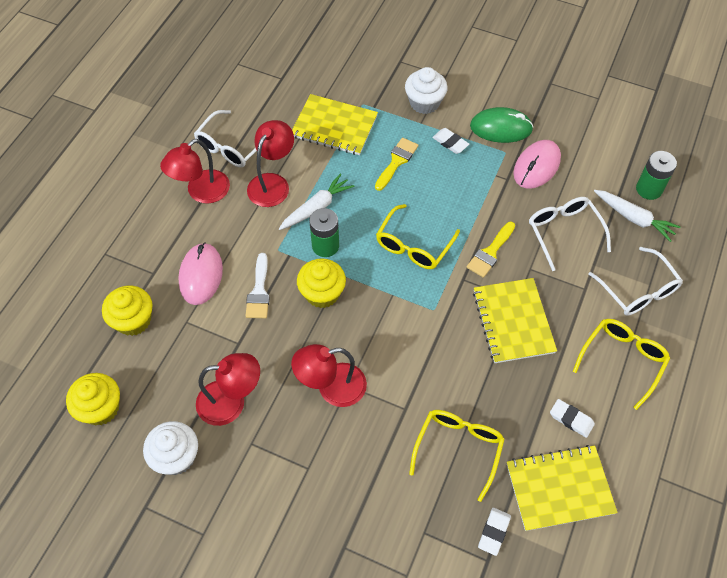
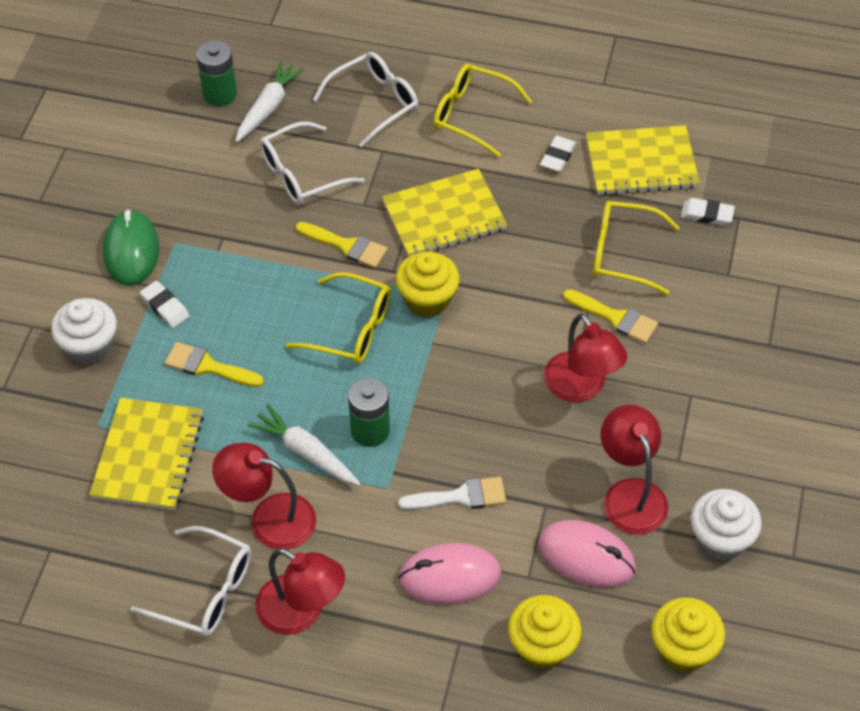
camera: 100 degrees left, 5 degrees down
(322, 293) = (447, 421): yellow cupcake -> yellow cupcake (427, 299)
(393, 427) = (615, 318): none -> yellow brush
(450, 143) = (165, 307): white eraser -> white eraser turned 75 degrees counterclockwise
(536, 166) = (197, 207): pink mouse -> pink mouse (586, 556)
(559, 488) = (641, 163): yellow notebook -> yellow notebook turned 75 degrees counterclockwise

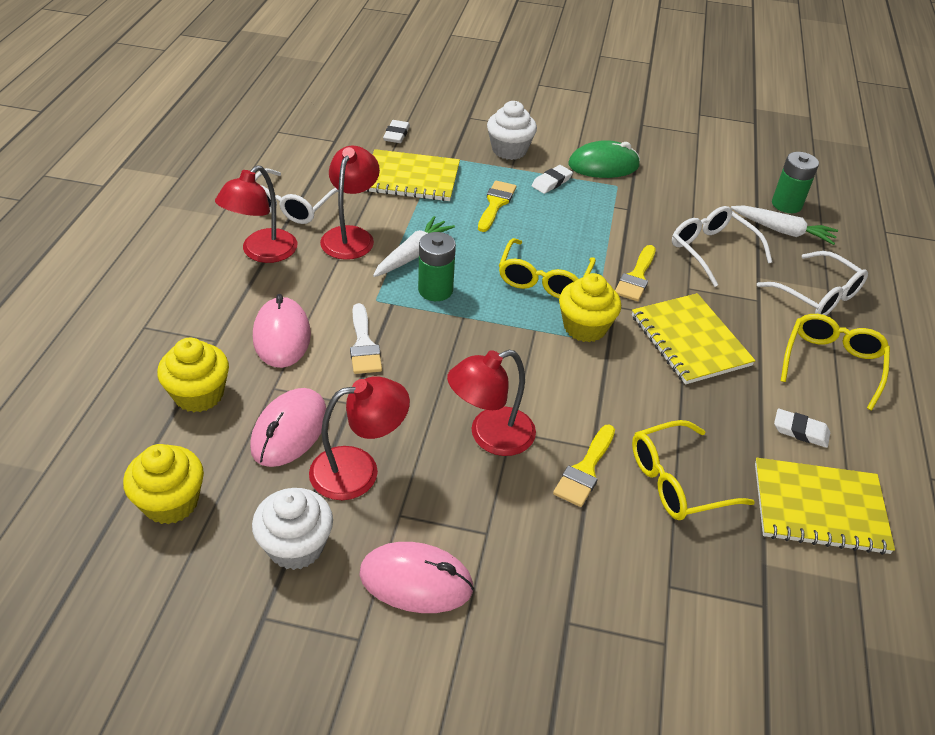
camera: 85 degrees right, 10 degrees down
(622, 253) = (677, 481): yellow glasses -> yellow glasses turned 120 degrees counterclockwise
(641, 163) = (819, 508): yellow notebook -> yellow notebook turned 75 degrees counterclockwise
(707, 214) = (759, 570): white eraser -> white eraser (396, 134)
(744, 447) = (416, 581): none -> pink mouse

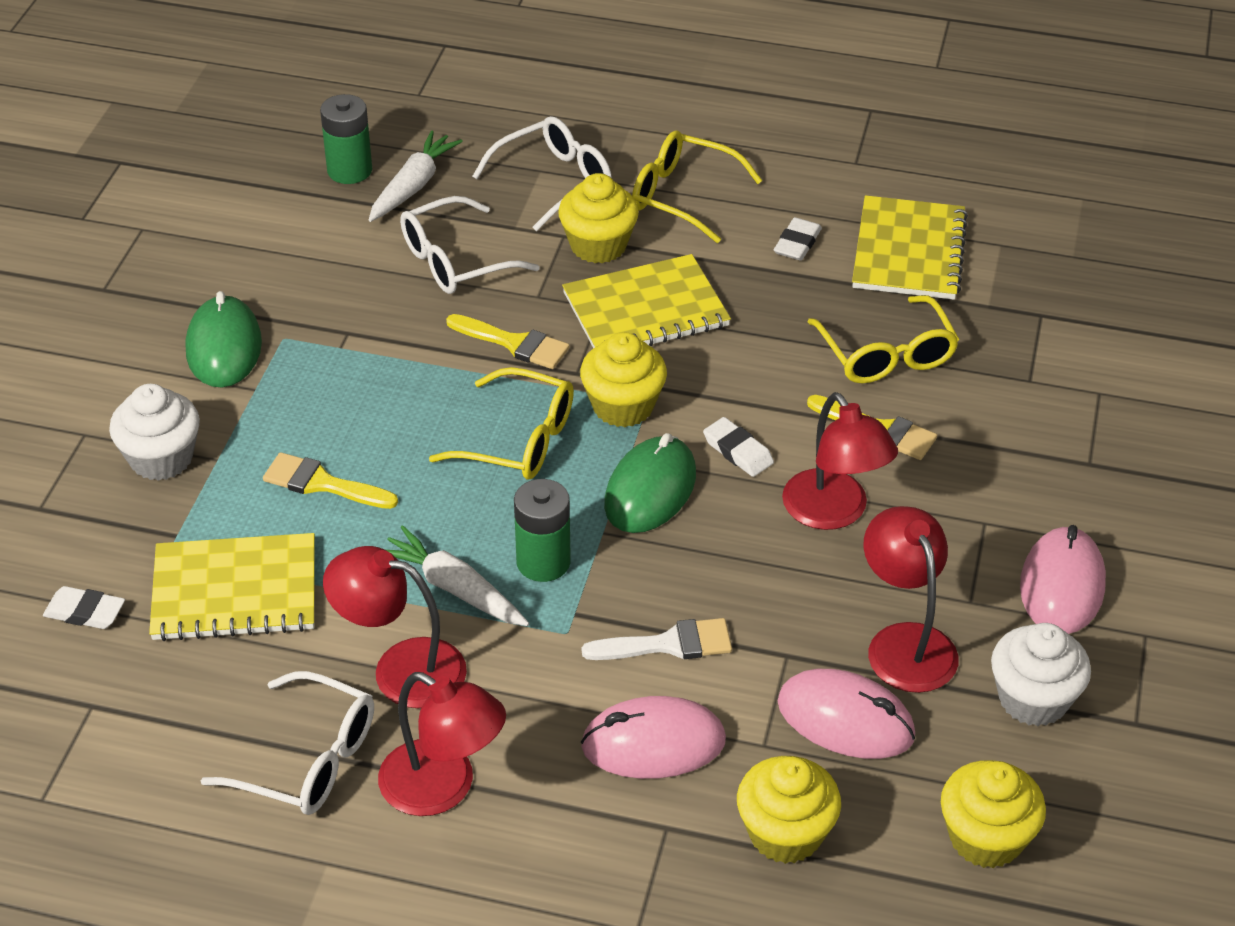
camera: 85 degrees left, 0 degrees up
(411, 178) = (235, 590): yellow notebook -> yellow notebook turned 75 degrees clockwise
(504, 339) = (650, 490): none -> green mouse
(551, 182) = (266, 412): white eraser -> white eraser (738, 451)
(754, 317) = (598, 245): none -> yellow cupcake

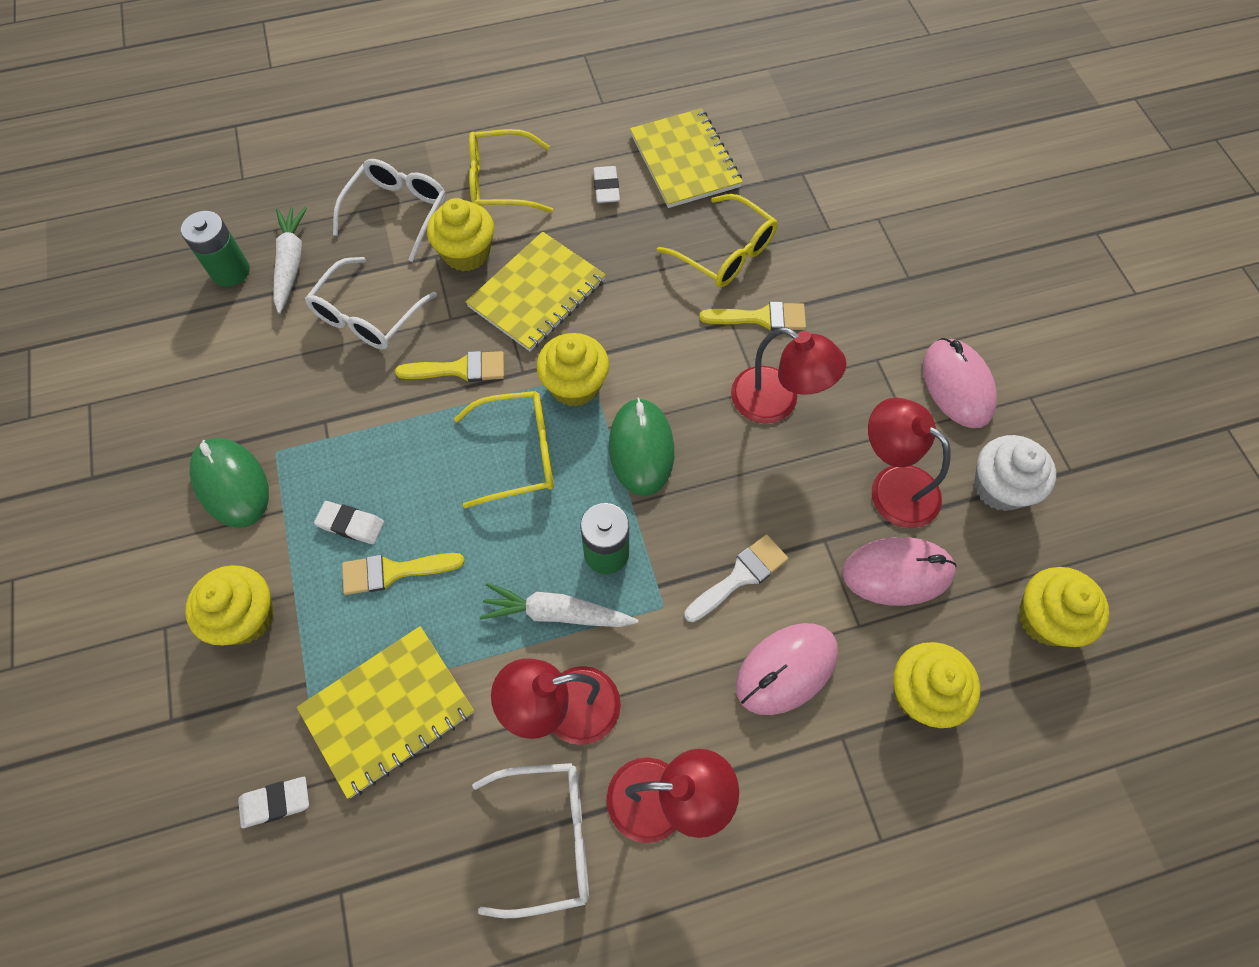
camera: 30 degrees left, 20 degrees up
(161, 458) = (246, 617): white cupcake -> yellow cupcake
(738, 451) = (680, 383): white eraser -> white eraser (351, 524)

